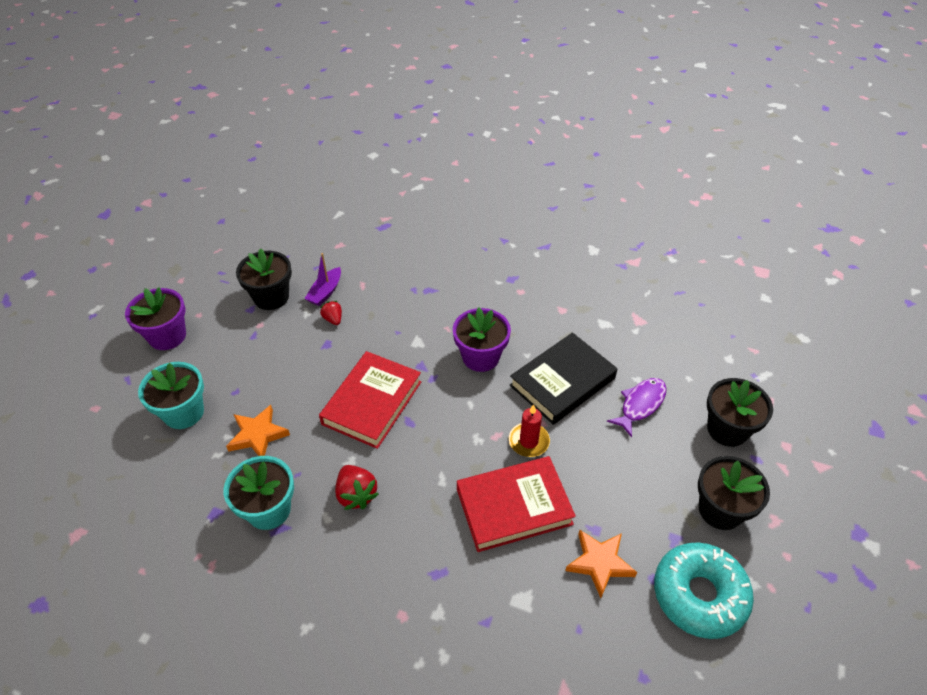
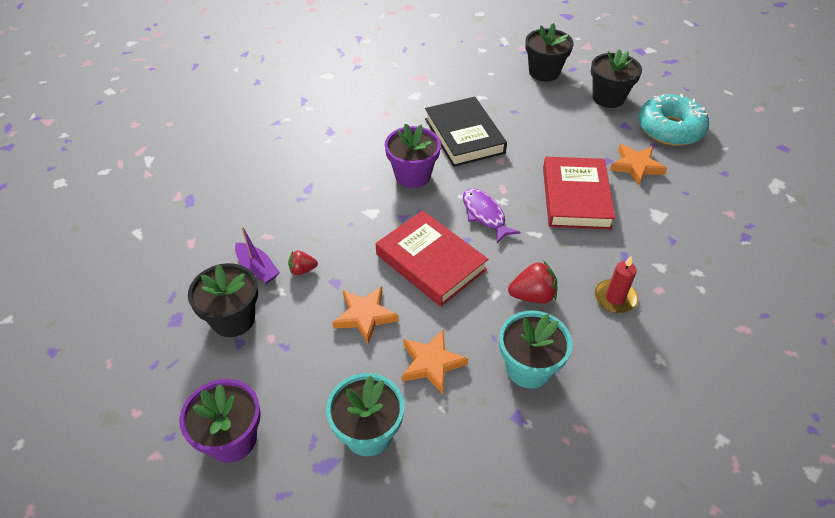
camera: 70 degrees left, 0 degrees up
(296, 375) = (365, 316): none -> orange star
(528, 441) = (516, 171): red candle -> red candle (615, 298)
(640, 405) = (505, 103): purple fish -> purple fish (485, 215)

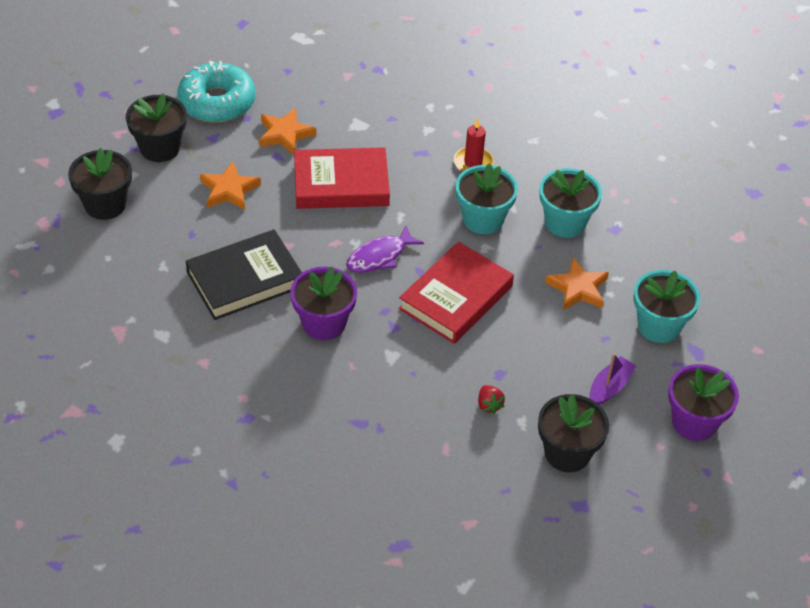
camera: 100 degrees left, 0 degrees up
(257, 268) = (495, 447): purple boat -> purple boat (609, 387)
(365, 316) = (537, 343): orange star -> orange star (229, 190)
(532, 295) = (483, 219): red strawberry -> turquoise flower pot

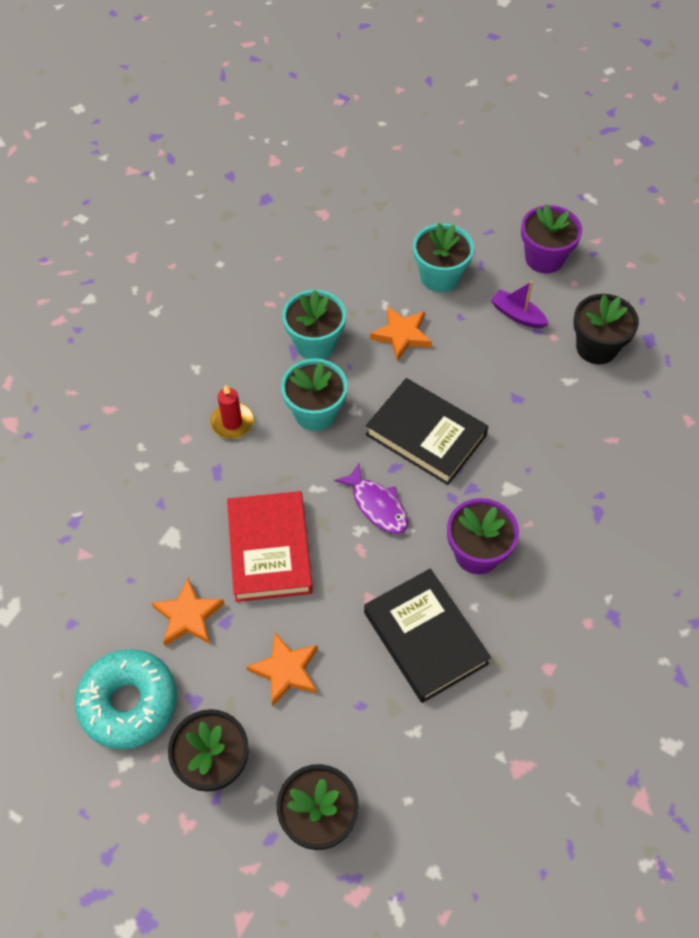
camera: 90 degrees left, 10 degrees up
(456, 297) = (426, 435): red book -> black book
(489, 405) = (555, 406): red strawberry -> none

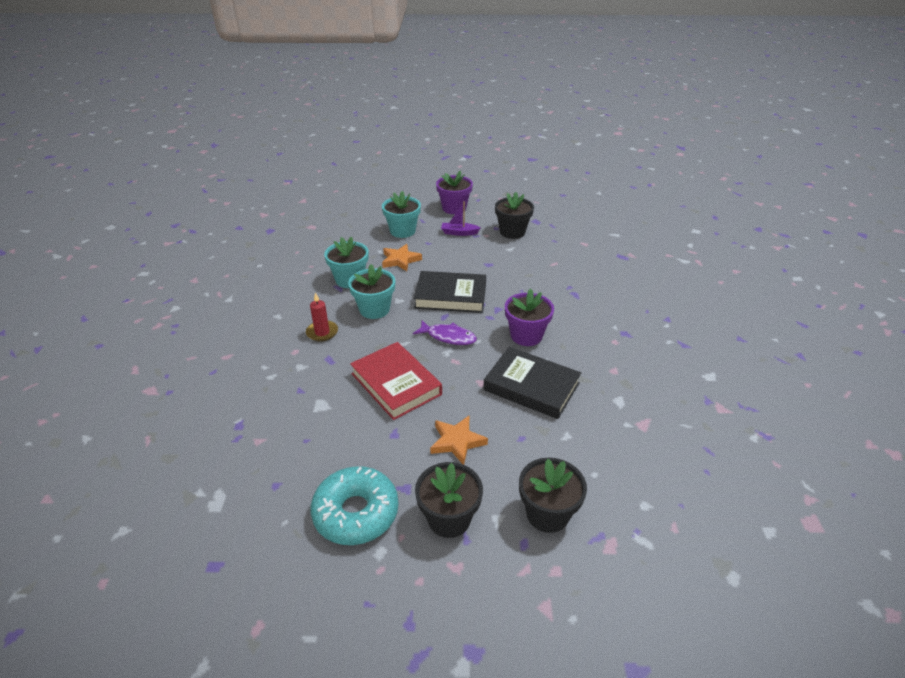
camera: 30 degrees left, 20 degrees down
(188, 616) = (365, 442): orange star -> none

